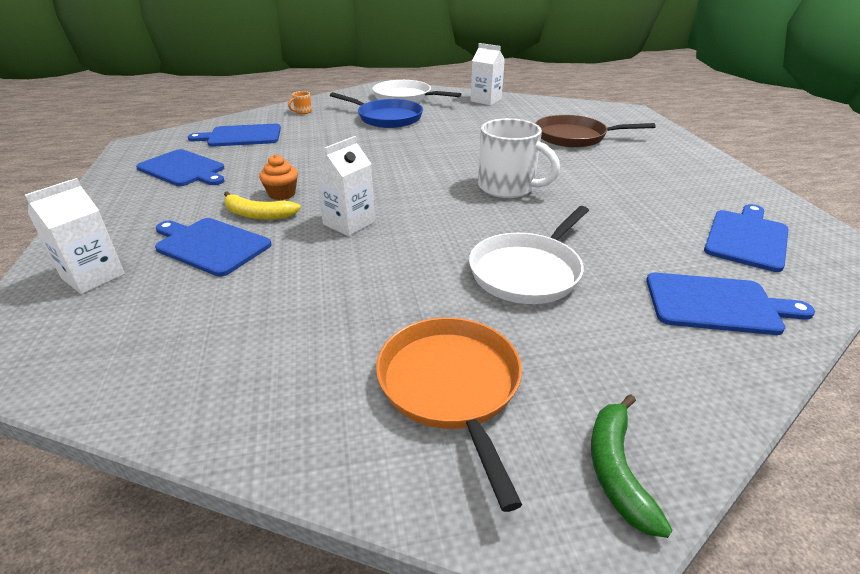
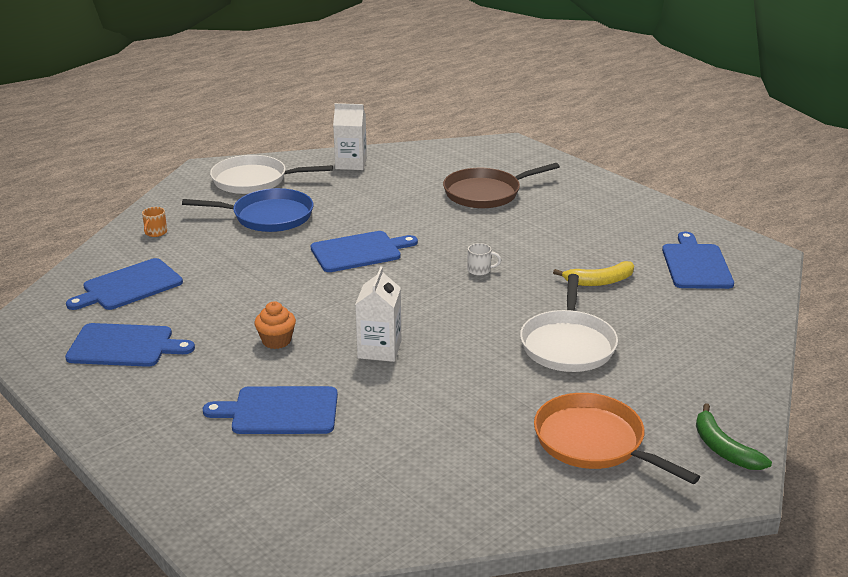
camera: 30 degrees left, 5 degrees down
(93, 276) = (212, 473): white carton -> none
(258, 215) = (282, 369): yellow banana -> yellow banana (599, 281)
(508, 187) = (480, 270): white mug -> white mug, size x0.41
(717, 304) = (709, 326): blue cutting board -> blue cutting board (359, 251)

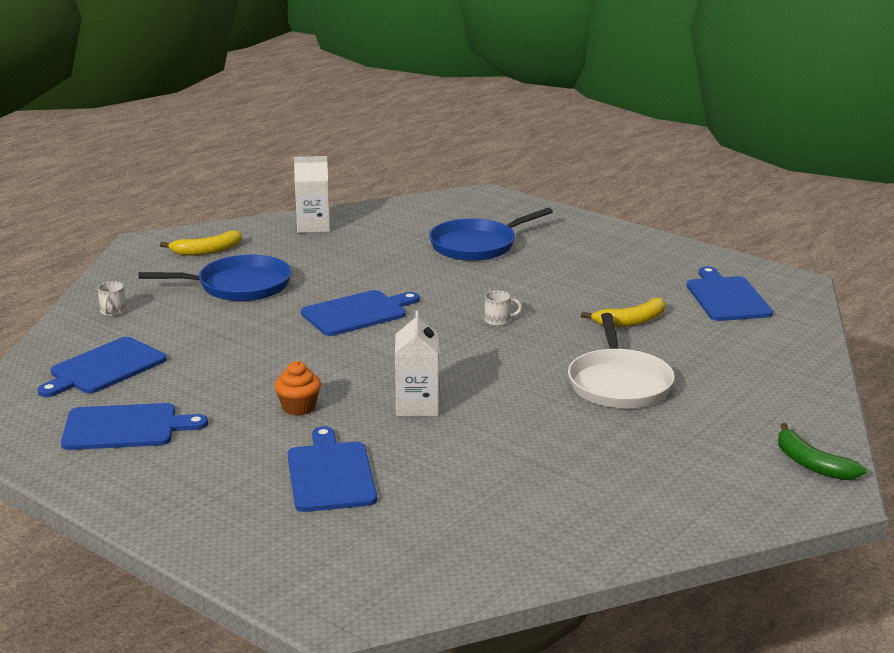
camera: 10 degrees left, 5 degrees down
(155, 232) = (113, 312): orange mug -> white mug
(254, 180) = (207, 251): white pan -> yellow banana
(280, 411) = (330, 474): blue cutting board -> blue cutting board turned 90 degrees clockwise
(485, 193) = (477, 245): brown pan -> blue pan
(593, 442) = (678, 471): orange pan -> none

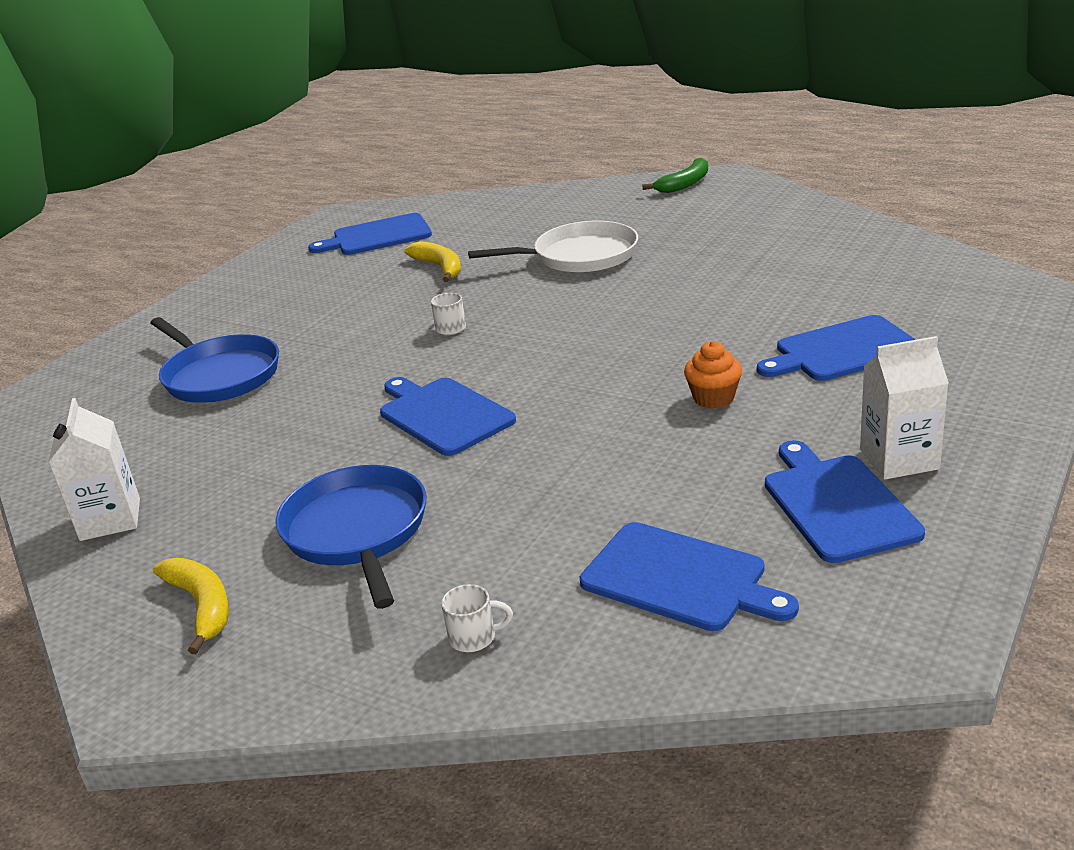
camera: 95 degrees left, 5 degrees up
(417, 406) = (673, 335): white carton -> white carton (899, 459)

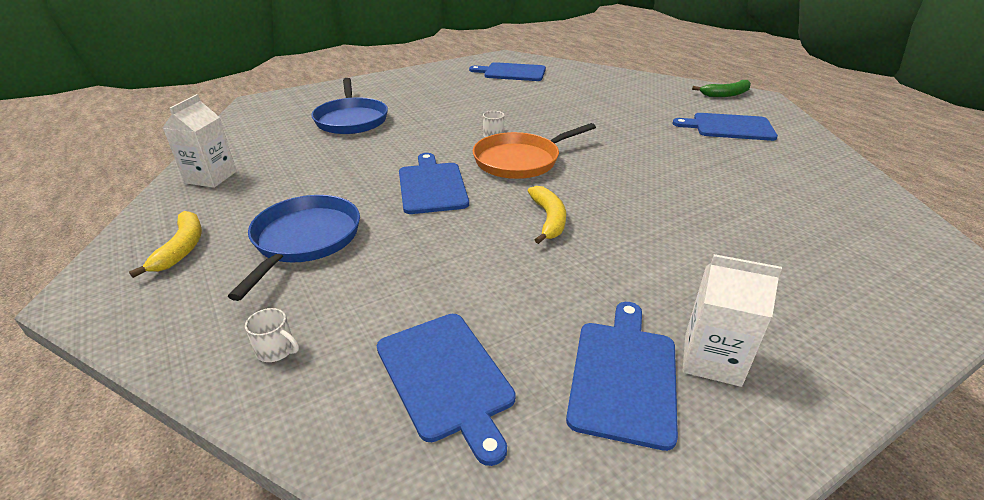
camera: 25 degrees right, 5 degrees up
(440, 267) = (526, 99): yellow banana -> yellow banana (548, 219)
(520, 347) = (520, 160): none -> orange pan
(580, 256) = (614, 118): white pan -> none
(713, 398) = (609, 244): orange cupcake -> none
(842, 351) = (741, 246): blue cutting board -> blue cutting board (729, 127)

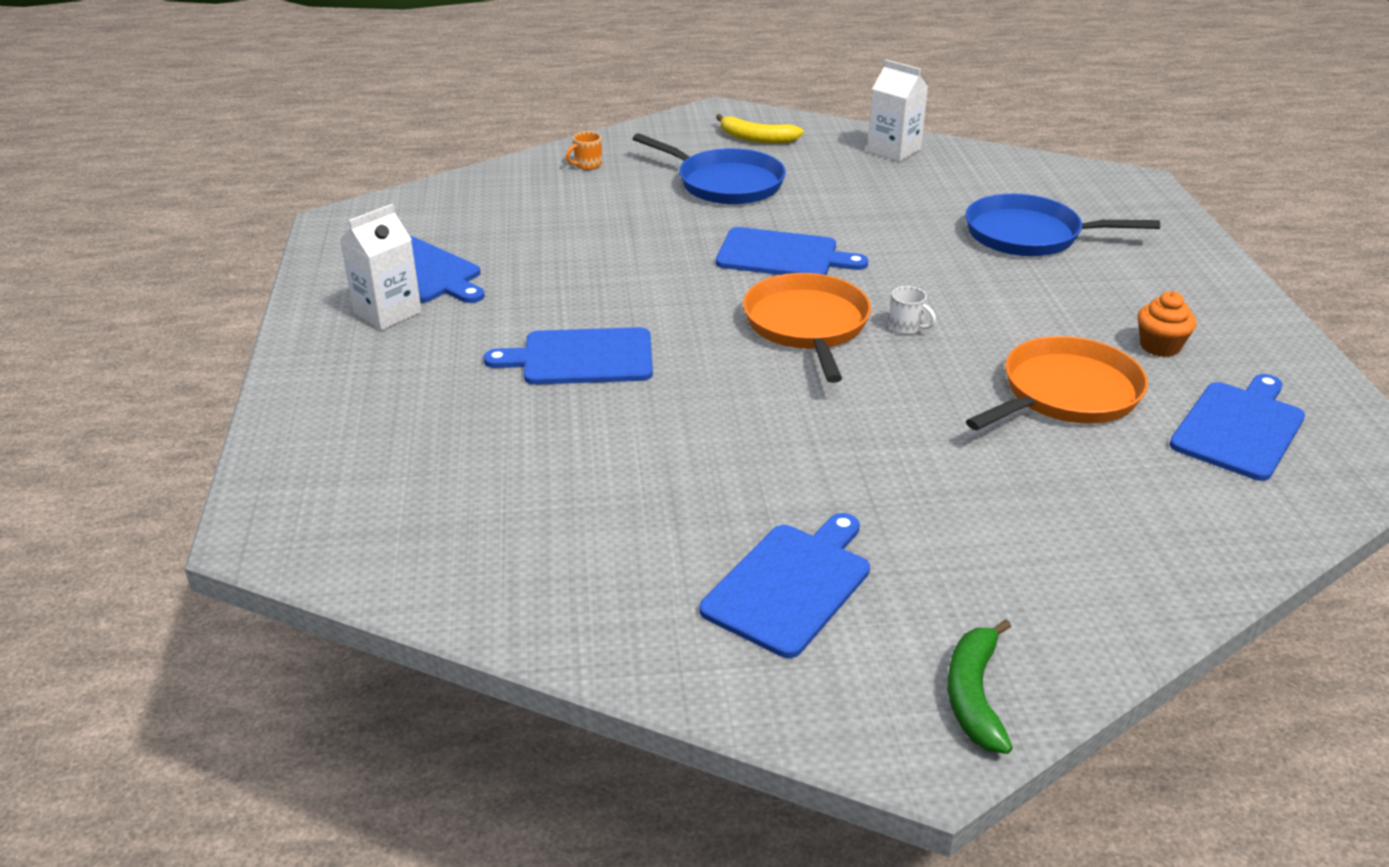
camera: 115 degrees right, 0 degrees up
(276, 350) = (587, 165): white mug -> orange mug
(446, 377) = (496, 212): blue cutting board -> blue cutting board (581, 358)
(458, 86) = (1160, 346): none -> orange cupcake
(520, 98) = (1066, 393): none -> orange pan
(548, 219) = (649, 304): yellow banana -> none

